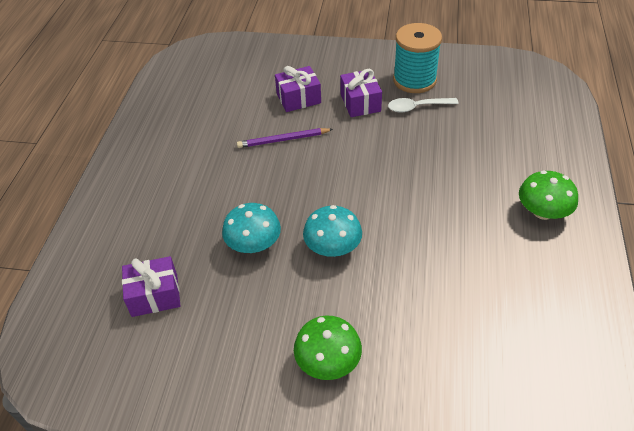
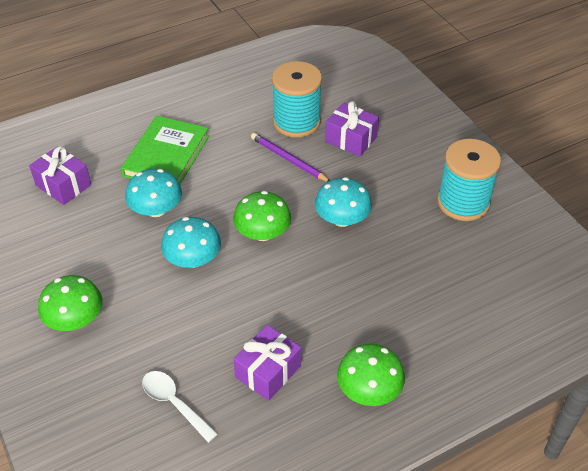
camera: 50 degrees right, 0 degrees up
(198, 207) = (166, 155): none -> green book
(248, 116) = (296, 122): none -> turquoise spool
(344, 192) = (262, 233): none -> green mushroom
(360, 103) = (388, 182): purple gift -> purple gift (268, 371)
(372, 143) = (342, 219): none -> turquoise mushroom
(417, 107) = (424, 224): white spoon -> white spoon (174, 403)

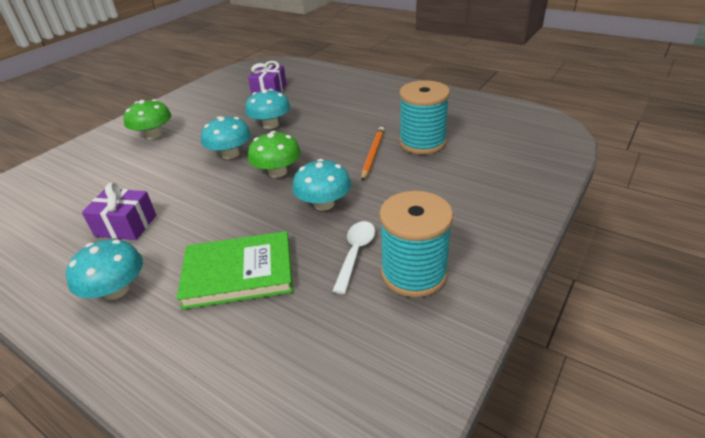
camera: 65 degrees right, 10 degrees down
(166, 155) = (327, 109): green book -> green book (239, 273)
(174, 403) = (85, 195): white spoon -> white spoon (355, 253)
(288, 159) = (372, 154): purple pencil -> orange pencil
(351, 139) = (431, 174): purple gift -> none
(369, 390) = (116, 290): green mushroom -> turquoise mushroom

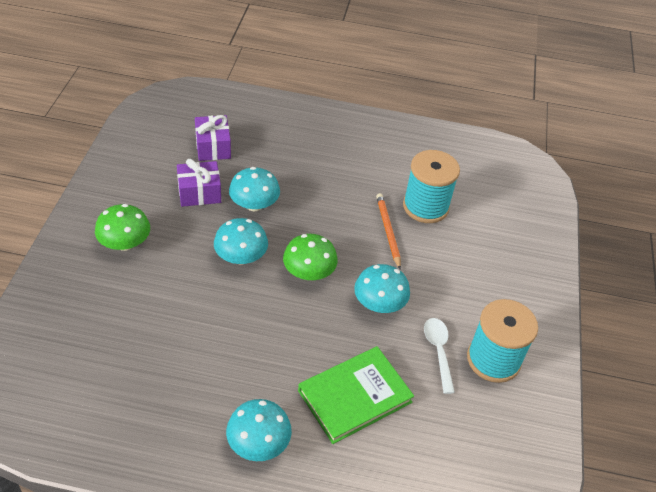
camera: 30 degrees left, 10 degrees up
(126, 225) = (205, 373): purple gift -> purple gift (199, 193)

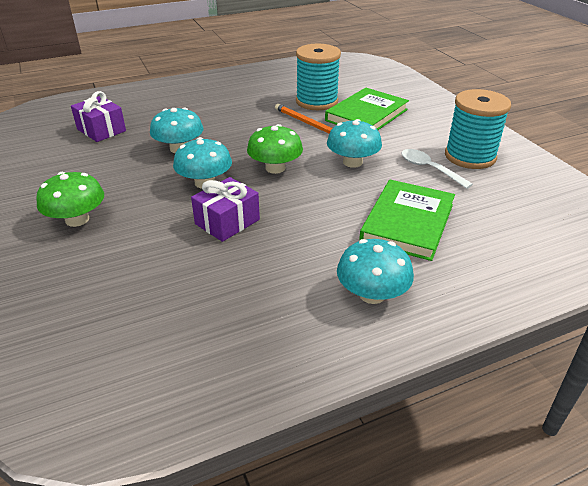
camera: 30 degrees left, 10 degrees down
(199, 193) = (119, 160): purple gift -> purple gift (227, 222)
(454, 251) = (366, 115): none -> green book

